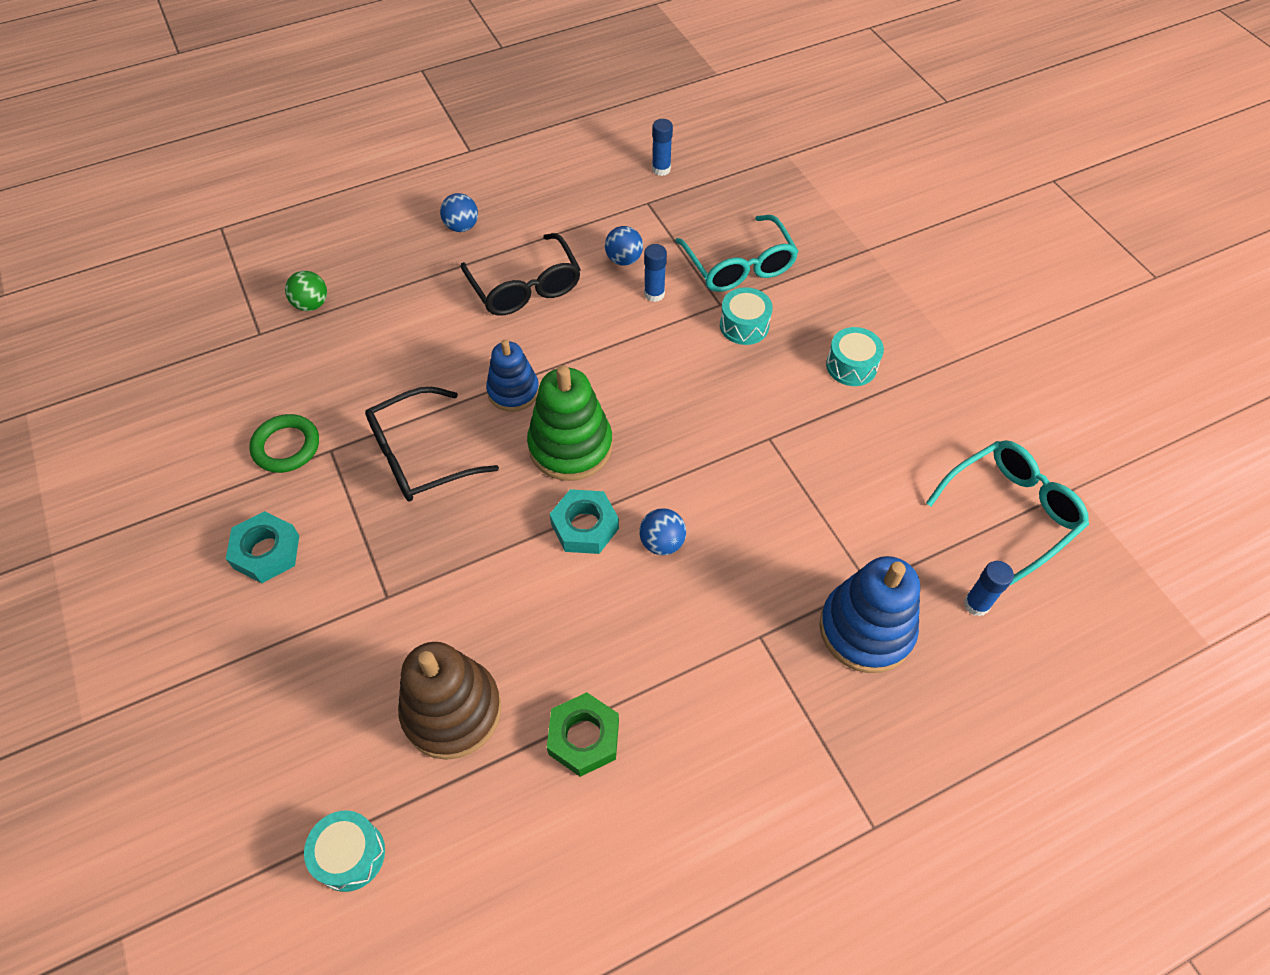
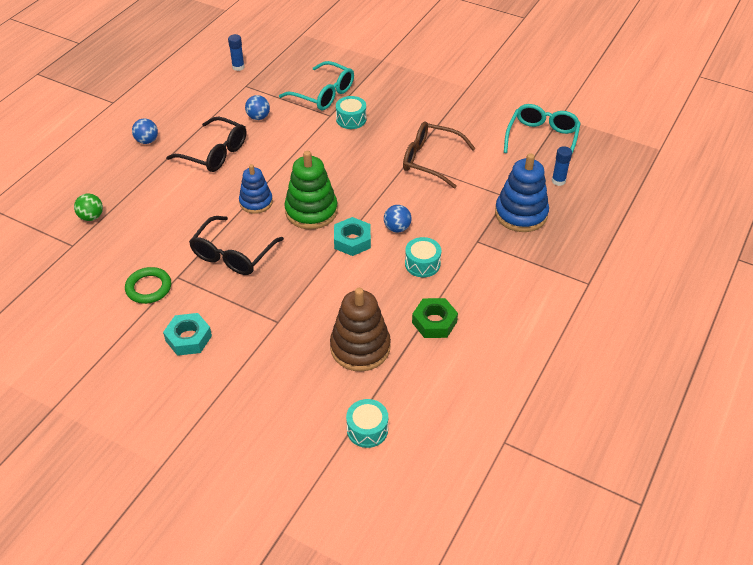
camera: 35 degrees left, 10 degrees down
(654, 294) = (290, 126): blue glue stick -> none
(802, 454) = (430, 160): none -> brown glasses
(851, 366) = (420, 113): turquoise drum -> turquoise drum (422, 264)

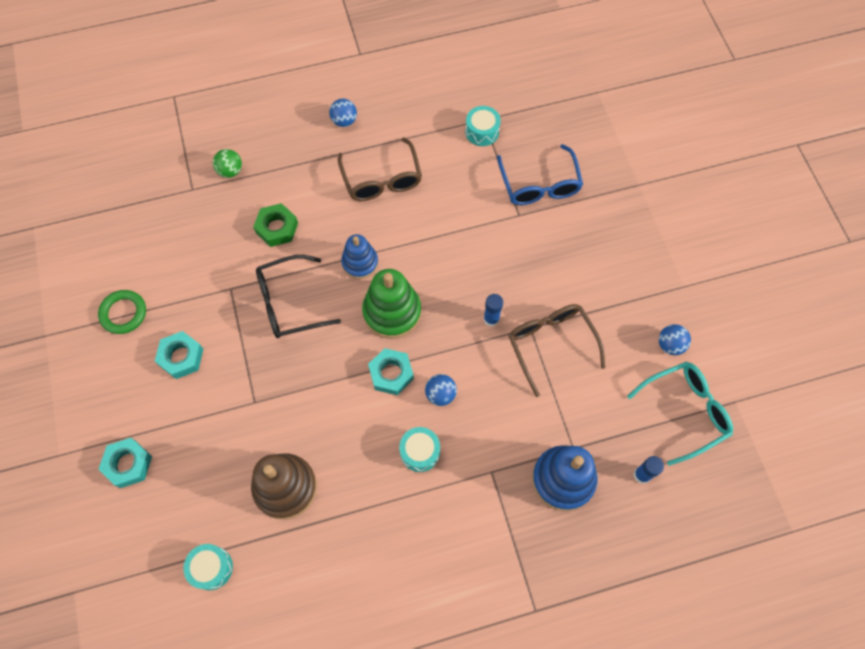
camera: 45 degrees right, 20 degrees up
(148, 288) = (201, 281): green ring -> green ring (123, 313)
(215, 153) = (382, 180): black glasses -> brown glasses
(226, 426) = (128, 464): none -> turquoise nut
(238, 67) = (499, 91): blue glue stick -> blue glue stick (491, 319)
(258, 117) = (456, 167): blue ball -> blue ball (670, 345)
(324, 94) = (539, 185): turquoise glasses -> blue glasses
(351, 119) = (532, 235): turquoise drum -> turquoise drum (482, 132)
(434, 322) = (365, 520): green nut -> green nut (277, 228)

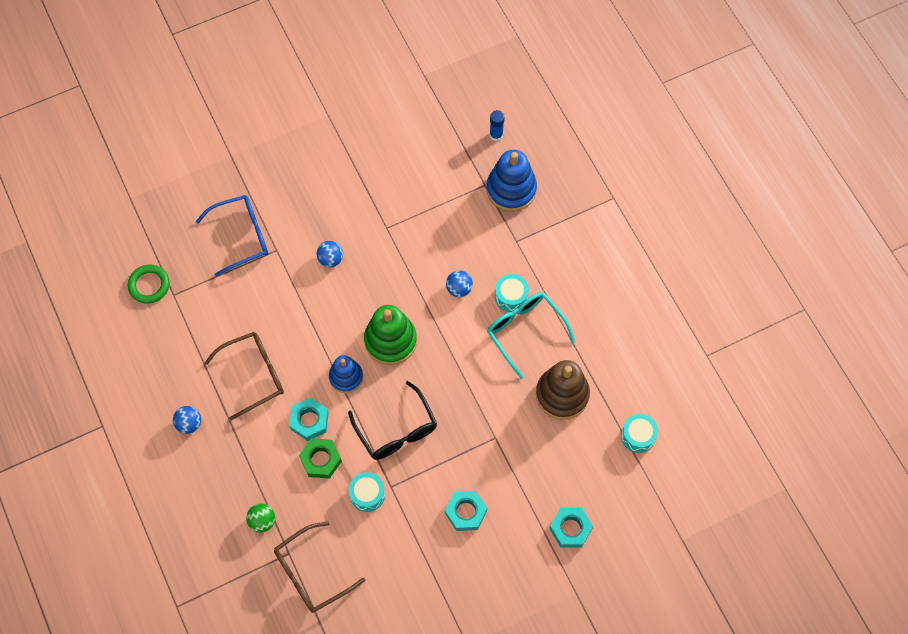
camera: 100 degrees left, 0 degrees up
(123, 313) = (432, 578): green ring -> green ring (149, 285)
(391, 374) = (448, 331): turquoise nut -> turquoise nut (309, 421)
(482, 132) = (188, 294): turquoise drum -> turquoise drum (367, 494)
(491, 319) = (383, 259): blue glue stick -> none
(550, 344) = (398, 210): brown glasses -> brown glasses (311, 573)
(670, 345) = (383, 122): blue ball -> blue ball (331, 259)
(685, 411) = (438, 108): turquoise glasses -> turquoise glasses (525, 331)

